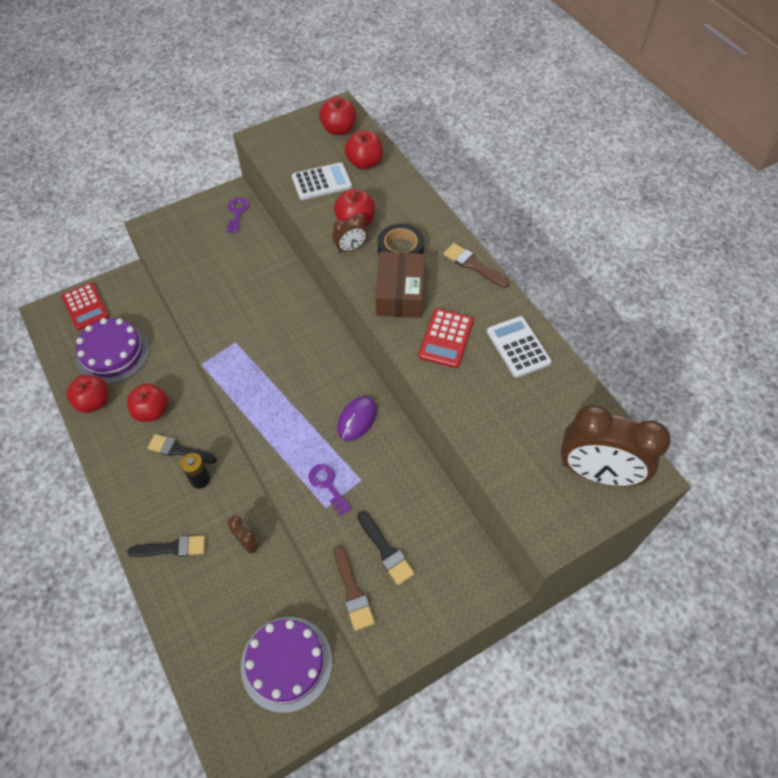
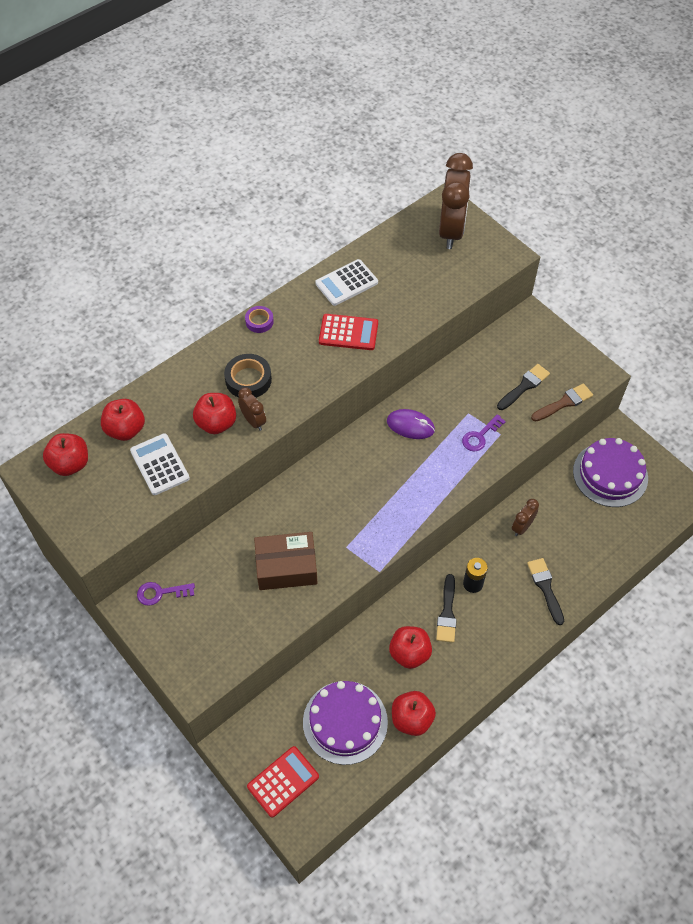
camera: 100 degrees left, 0 degrees up
(400, 294) = (304, 372): brown box -> brown box (286, 567)
(473, 265) = (259, 321): brown brush -> purple tape

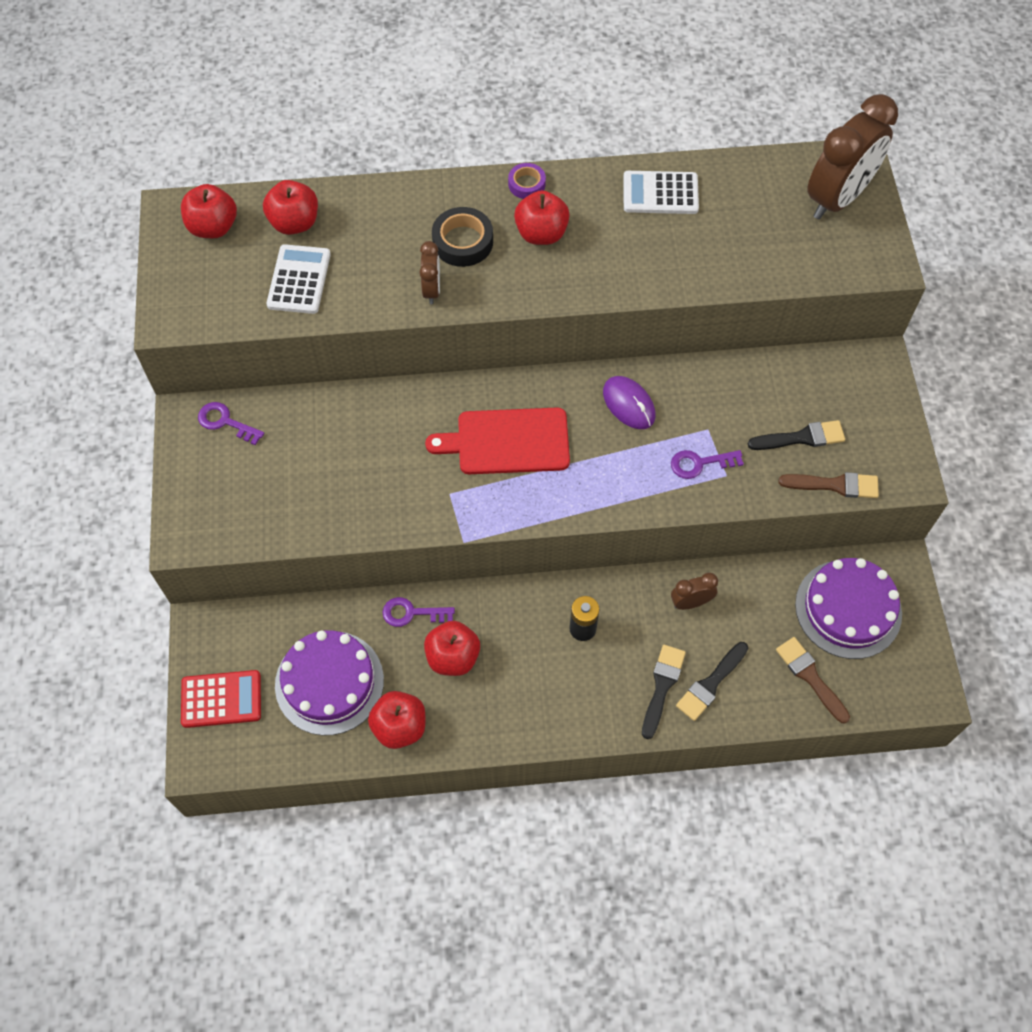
camera: 35 degrees right, 5 degrees up
(216, 423) = (391, 270): red apple -> red apple (541, 234)
(286, 567) = (370, 475): brown box -> none
(348, 332) = (616, 251): red calculator -> none
(356, 493) = (507, 442): none -> red cutting board
(362, 643) = (412, 613): none -> purple key
(447, 613) = (528, 641): black brush -> black brush (710, 684)
(621, 527) = (810, 676): none -> brown brush

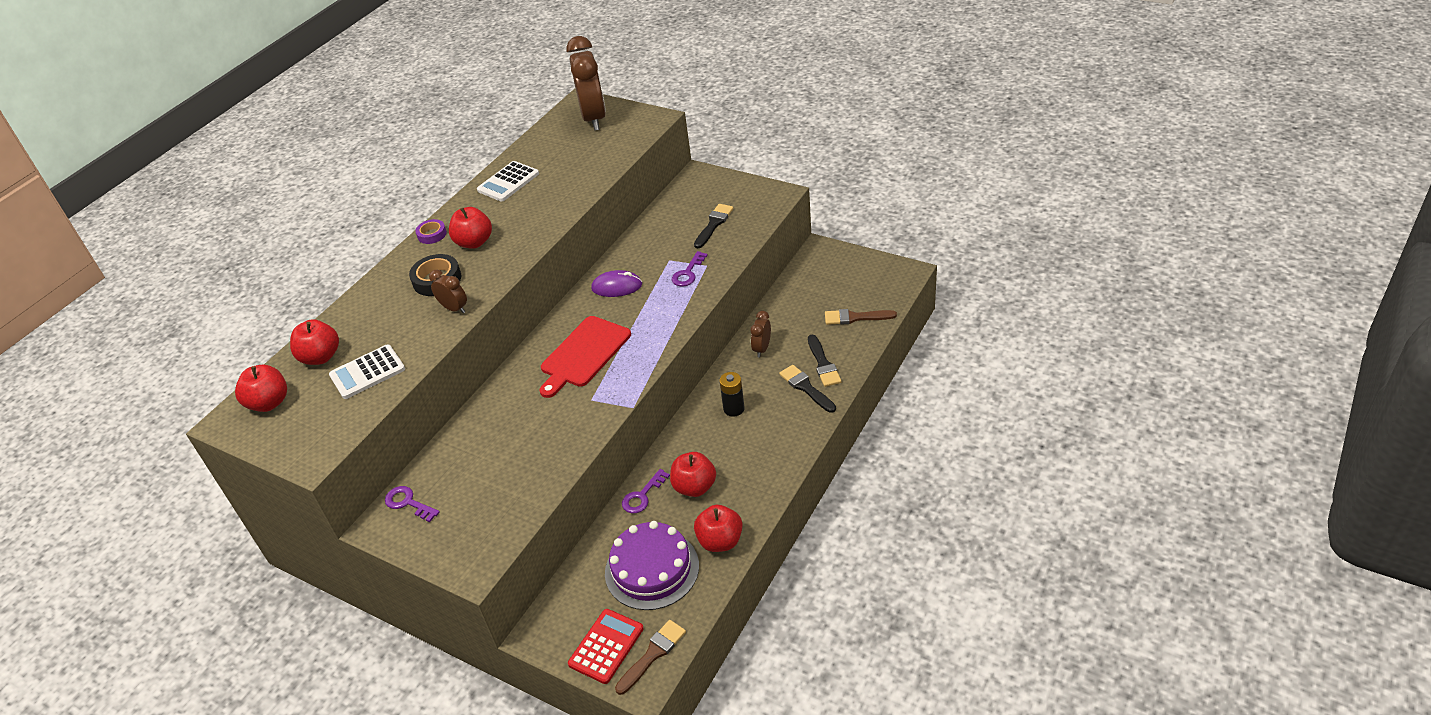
camera: 50 degrees left, 20 degrees down
(225, 422) = (408, 503): purple key -> purple key turned 60 degrees clockwise
(299, 280) = (367, 372): white calculator -> white calculator turned 75 degrees counterclockwise
(835, 485) = (756, 224): brown brush -> brown brush (653, 654)
(848, 609) = (826, 282): purple cake -> none

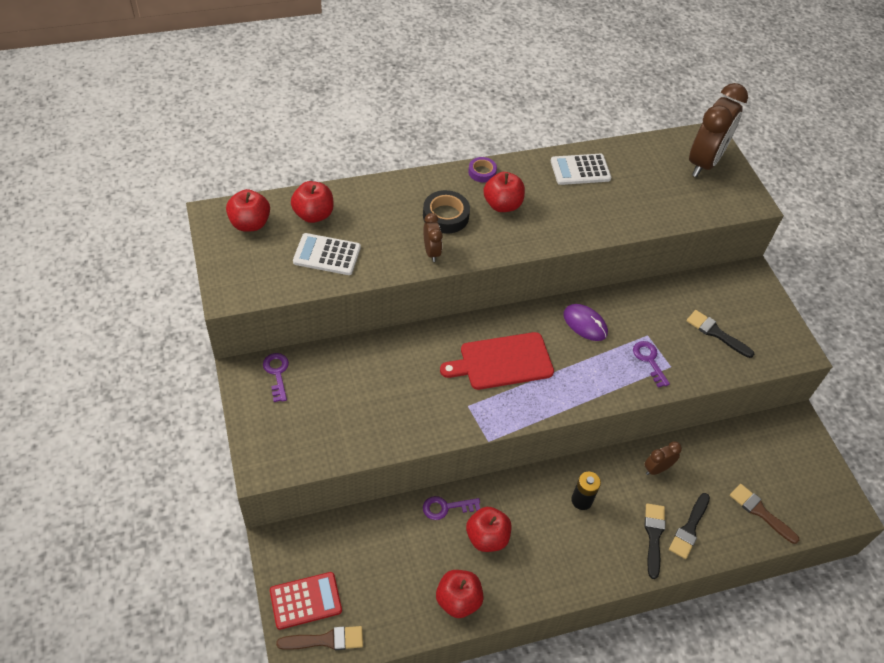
camera: 35 degrees right, 10 degrees up
(652, 569) = (392, 573): purple cake -> none
(688, 273) = (649, 360): purple key -> purple key turned 90 degrees clockwise
(714, 224) = (716, 333): black brush -> black brush turned 120 degrees counterclockwise

